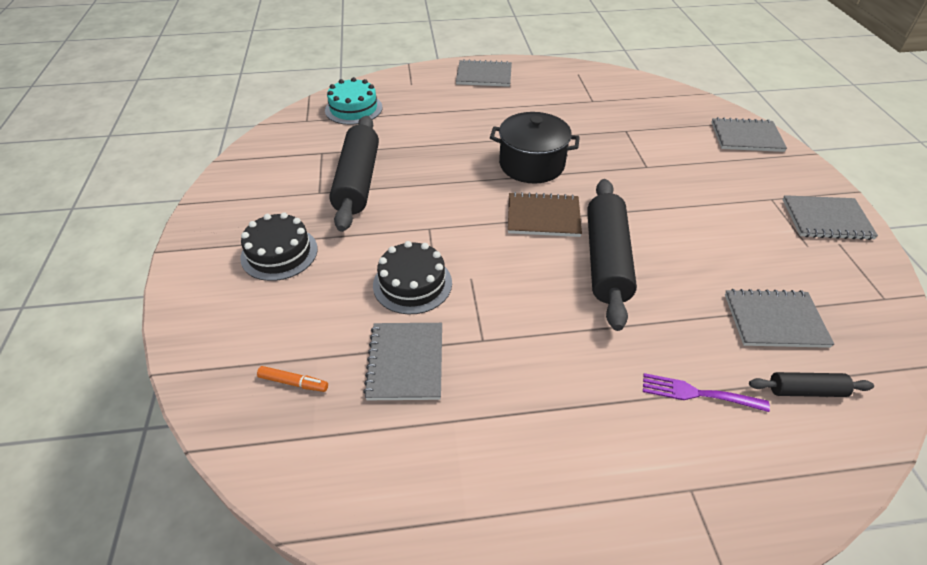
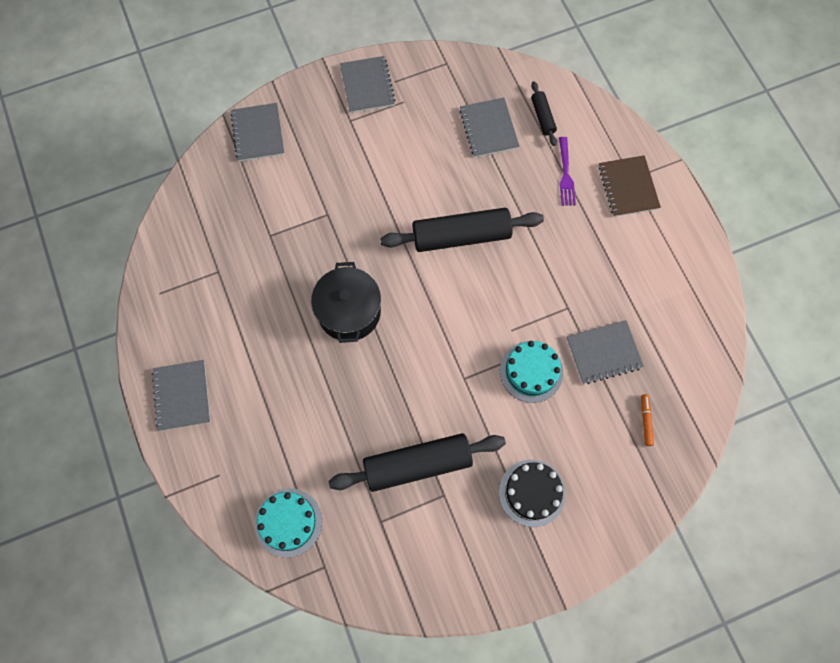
camera: 105 degrees left, 25 degrees up
(412, 284) = (531, 371): black cake -> turquoise cake
(543, 217) = (422, 289): brown notebook -> brown notebook (628, 187)

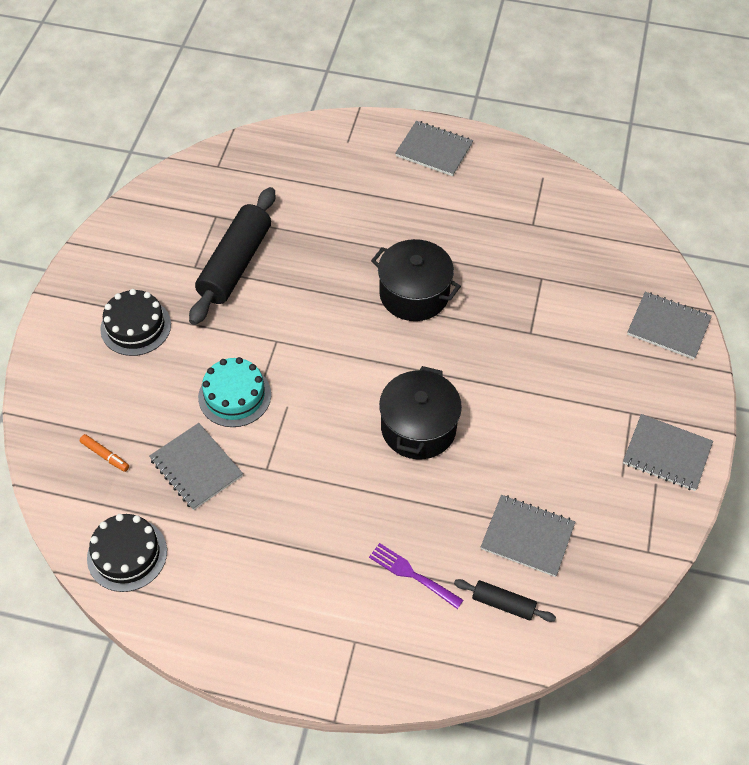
camera: 125 degrees right, 15 degrees down
(288, 522) = (271, 163): turquoise cake -> none
(461, 236) = (418, 428): black rolling pin -> black pot
(603, 353) = (196, 467): grey notebook -> grey notebook turned 60 degrees counterclockwise
(628, 187) = (347, 628): brown notebook -> none
(695, 346) = (127, 554): none -> black cake

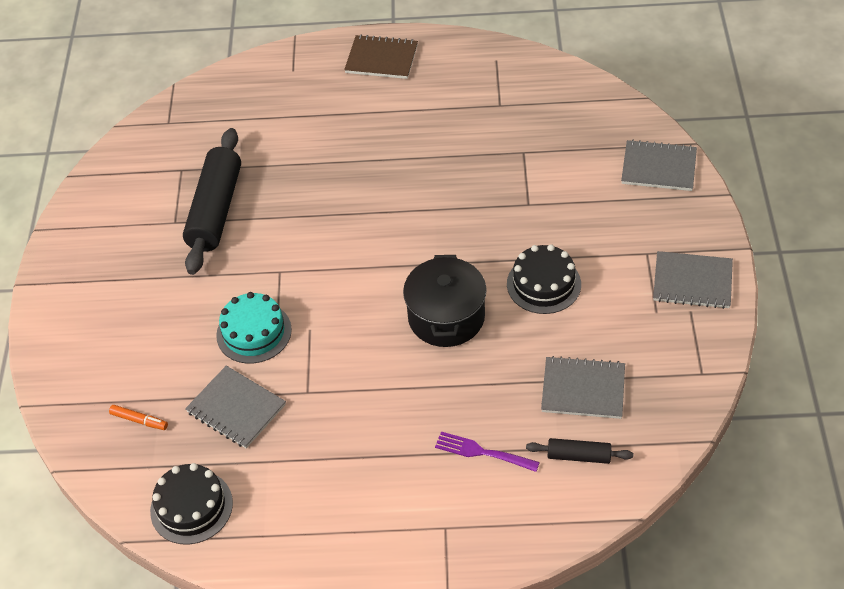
camera: 10 degrees left, 5 degrees down
(136, 326) = (132, 292): black cake -> black cake (543, 284)
(414, 294) = (403, 196): black pot -> none
(434, 150) = (381, 59): grey notebook -> brown notebook

